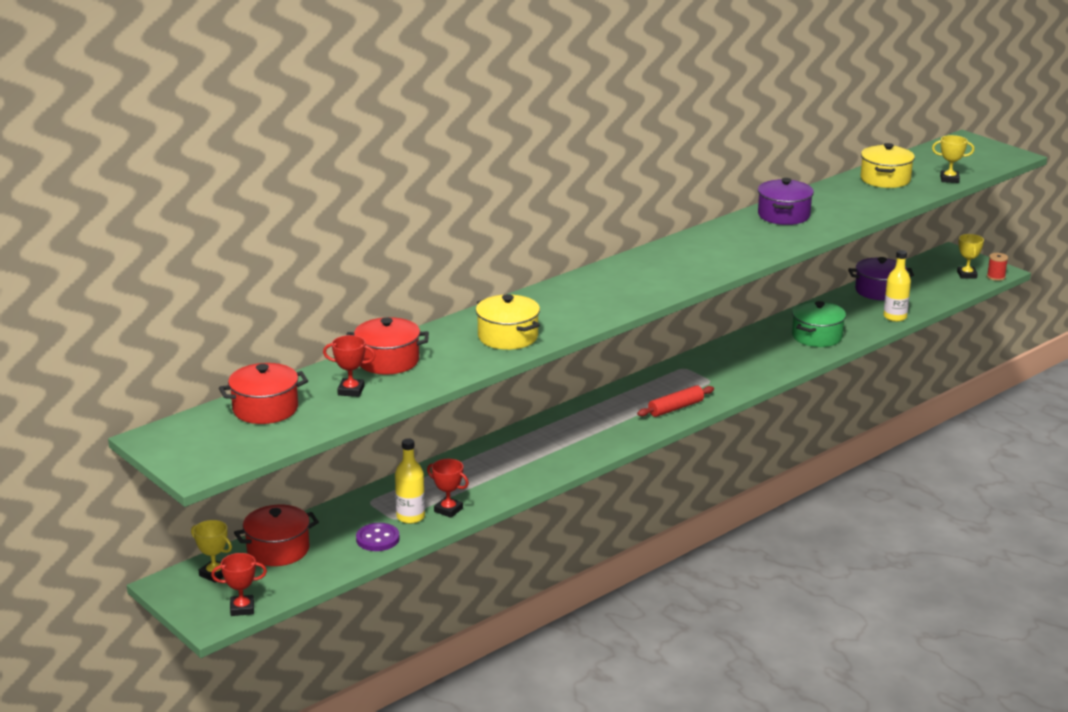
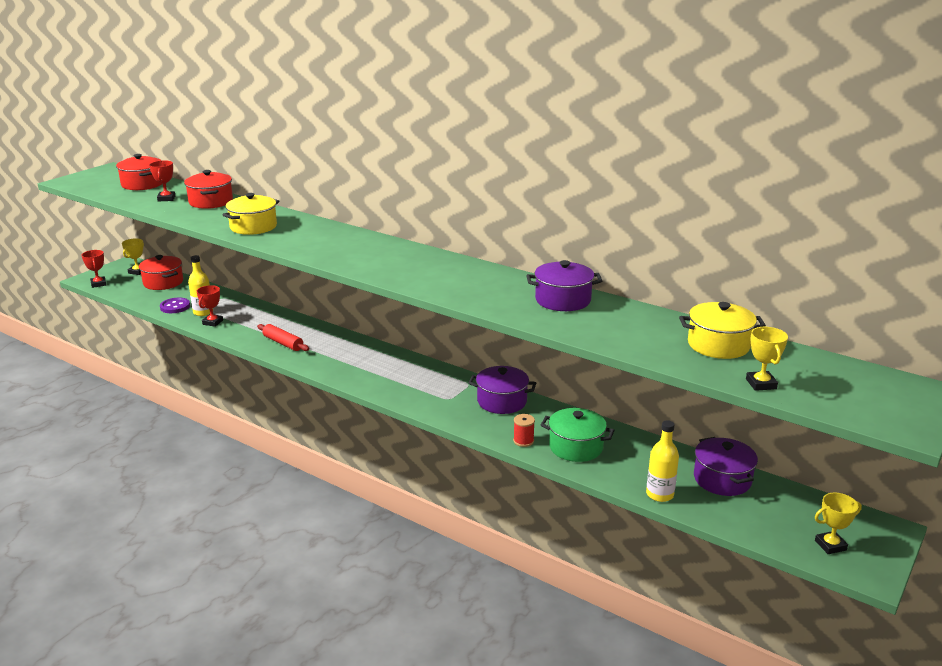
camera: 75 degrees right, 0 degrees up
(675, 408) = (390, 387): red rolling pin -> red rolling pin (283, 343)
(725, 356) = (502, 401): none -> purple pot
(996, 277) = (847, 571): red spool -> red spool (523, 441)

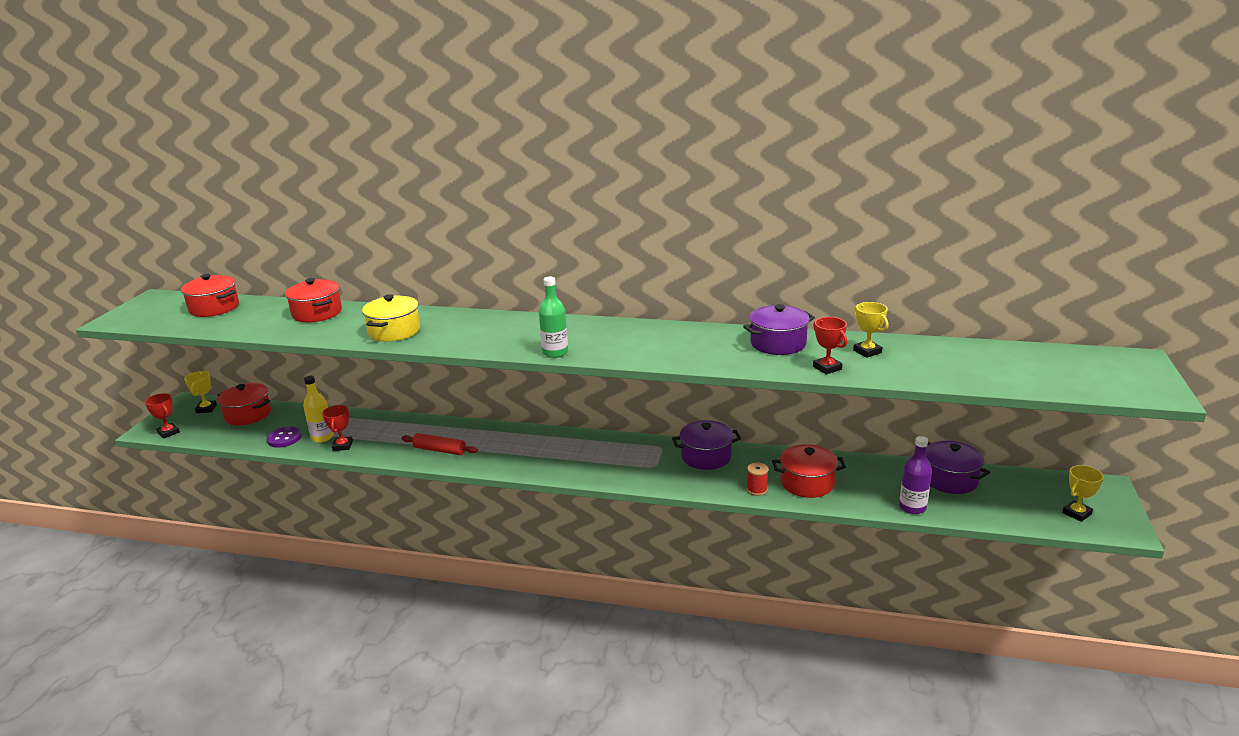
camera: 20 degrees left, 0 degrees up
(166, 198) = (260, 319): red trophy -> red trophy (827, 368)
(361, 269) = (555, 352): none -> green bottle
(576, 447) = (807, 483): green pot -> red pot
(659, 494) = (912, 507): yellow bottle -> purple bottle
(718, 345) = (949, 356): yellow pot -> none
(761, 384) = (1018, 383): yellow trophy -> yellow trophy (867, 351)

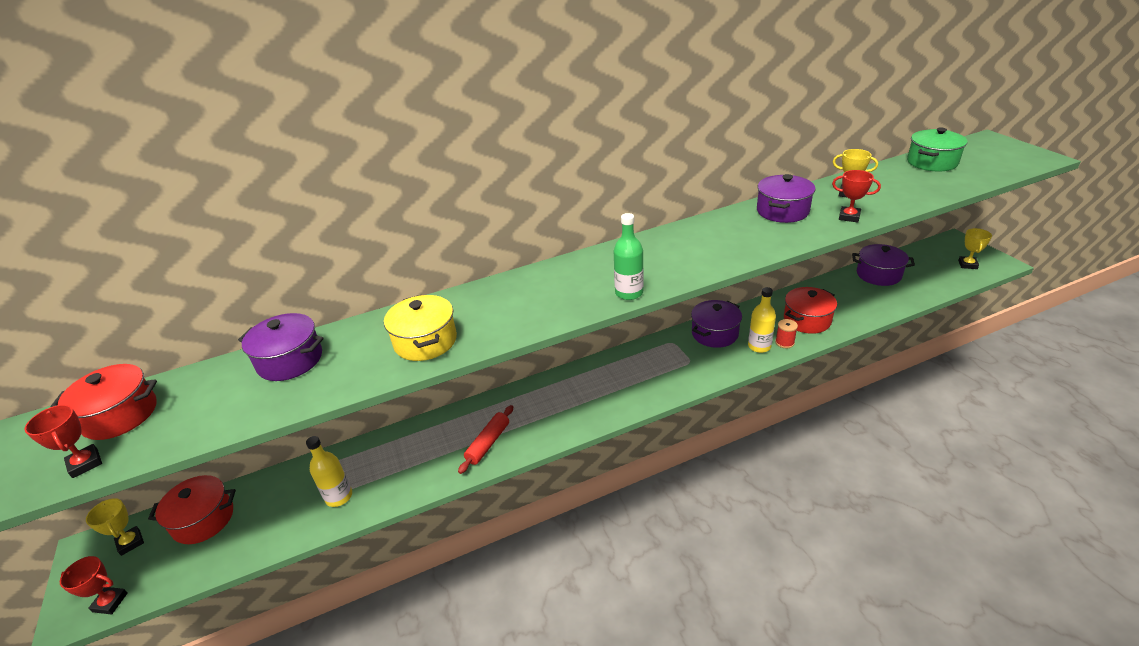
camera: 35 degrees left, 10 degrees up
(284, 438) = (292, 522): purple button -> none
(317, 313) = (290, 360): red pot -> purple pot
(342, 446) = (376, 493): red trophy -> red trophy (85, 463)
(440, 450) = (488, 443): red rolling pin -> red rolling pin turned 45 degrees counterclockwise
(729, 482) = (759, 346): none -> yellow bottle
(912, 507) = (888, 305): purple bottle -> none
(1015, 356) = (932, 162): none -> green pot

